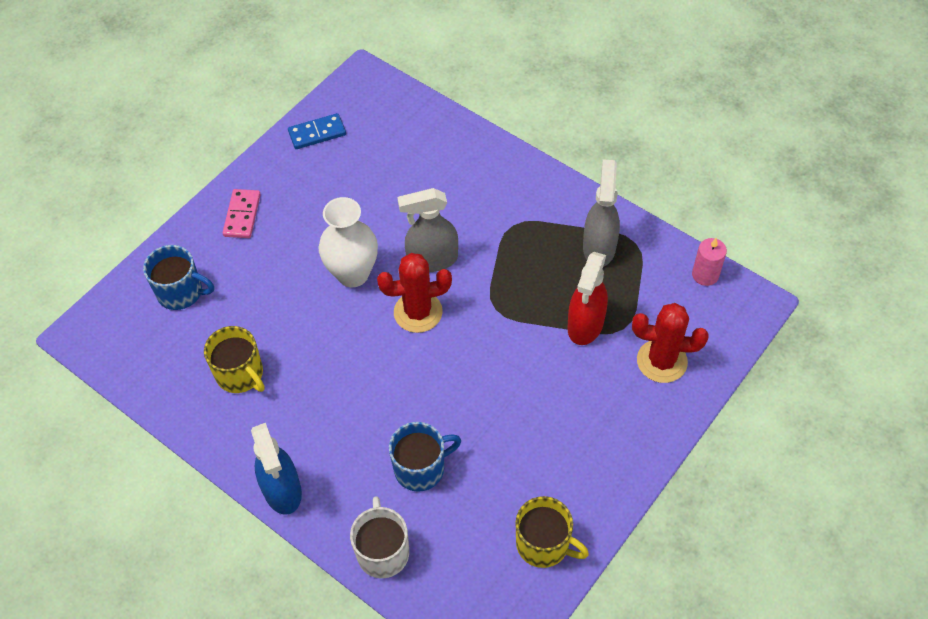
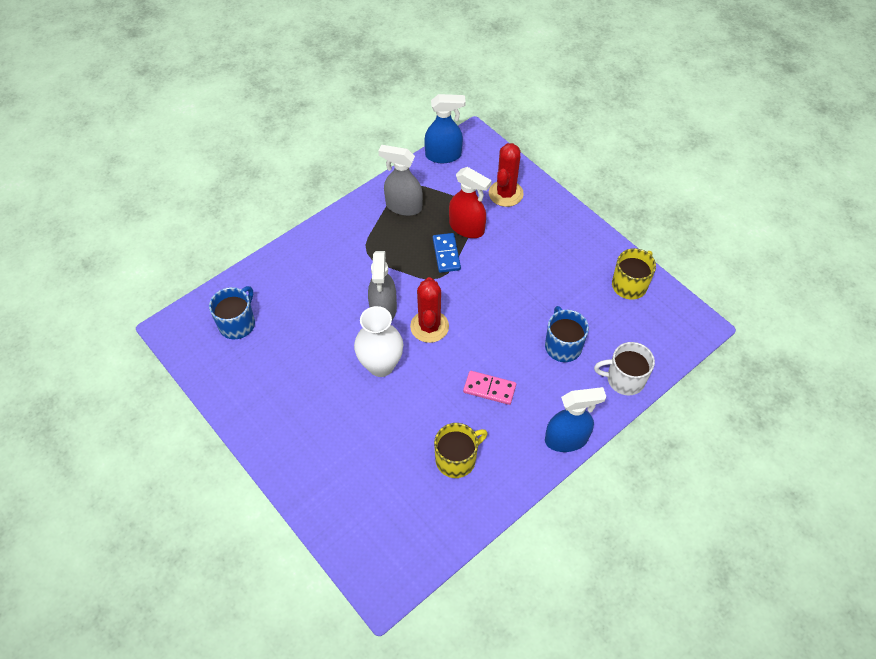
camera: 80 degrees left, 0 degrees up
(181, 292) = (361, 500): blue mug -> blue mug (237, 323)
(242, 215) = (292, 442): pink domino -> pink domino (489, 389)
(317, 133) = (221, 372): blue domino -> blue domino (446, 254)
(705, 275) = (443, 155): pink candle -> blue spray bottle

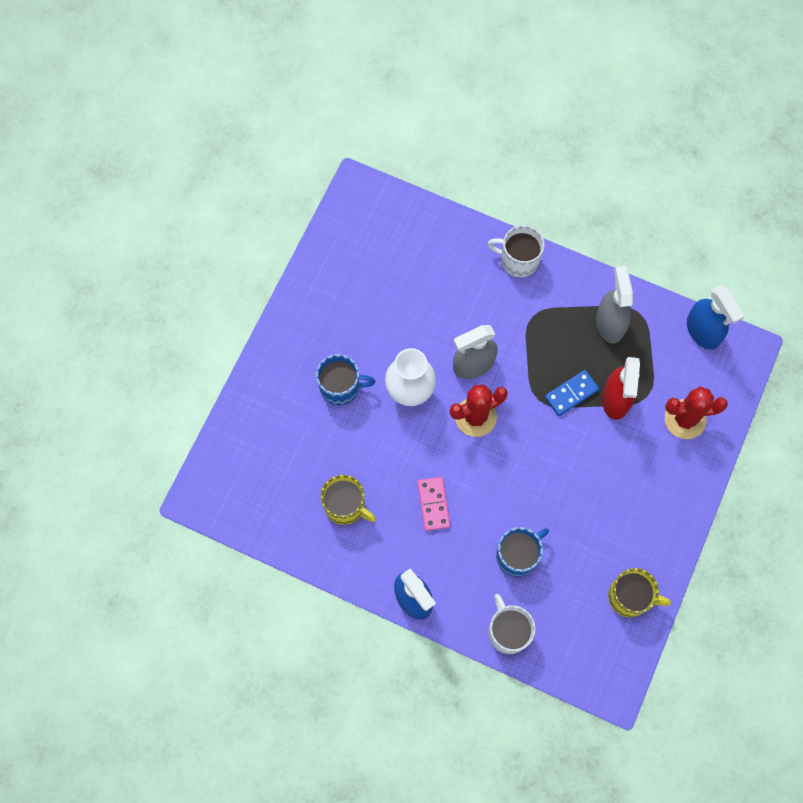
camera: 65 degrees right, 15 degrees up
(237, 323) = (391, 242): blue mug -> blue mug (341, 387)
(313, 242) = (518, 260): none -> white mug

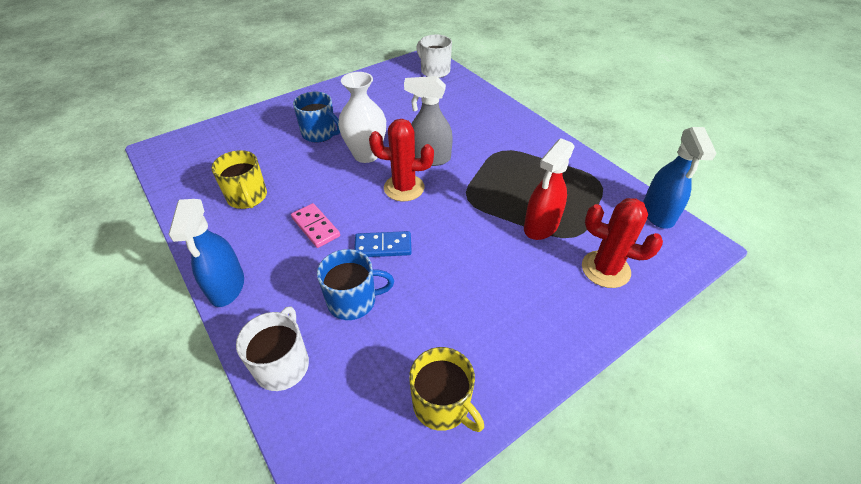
camera: 30 degrees right, 25 degrees down
(433, 504) = (315, 227): pink domino -> pink domino turned 60 degrees counterclockwise
(518, 260) = (513, 119): white mug -> white mug (434, 71)
(571, 393) = (500, 206): blue domino -> blue domino (383, 246)
(610, 323) = (567, 177): grey spray bottle -> none

